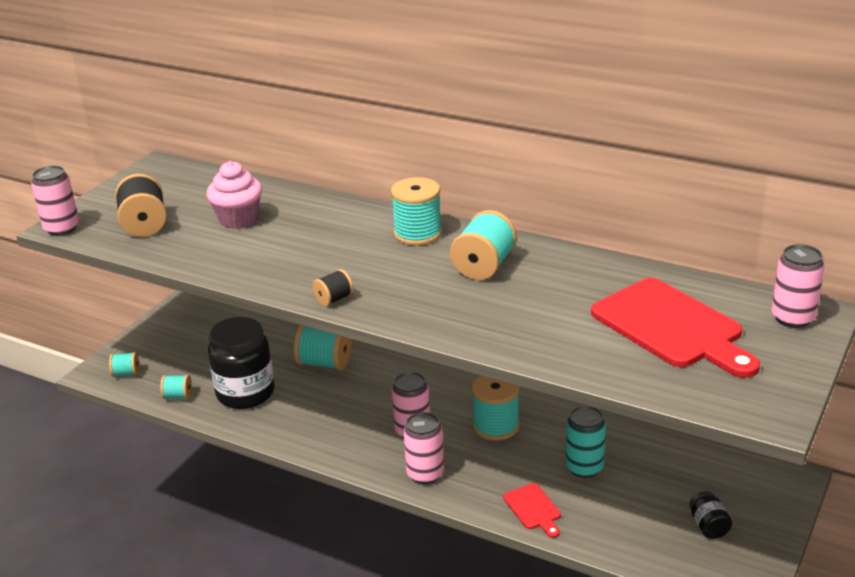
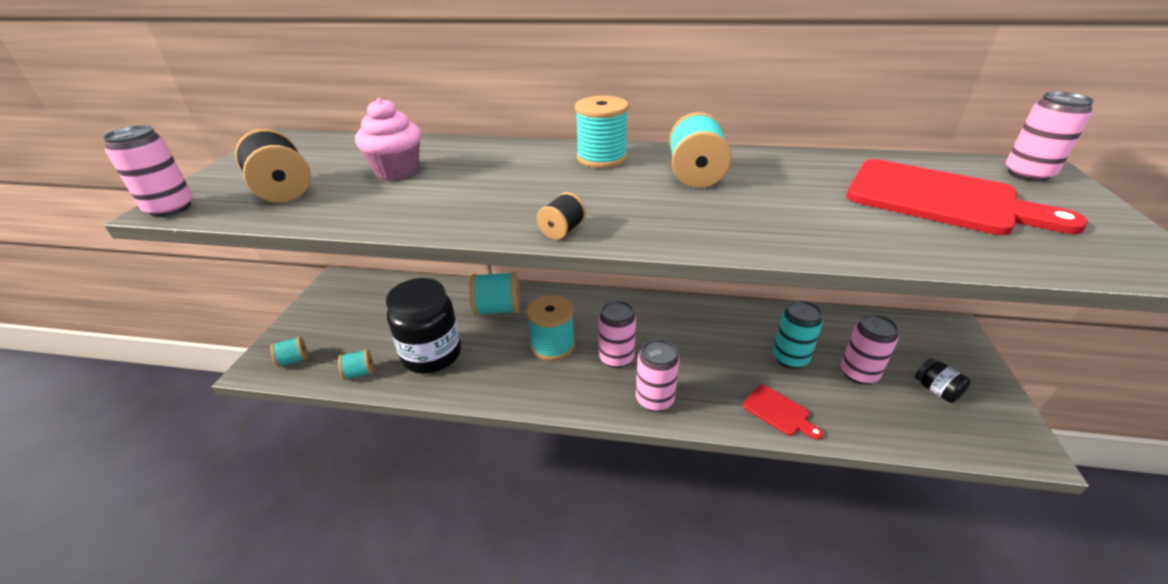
camera: 20 degrees left, 5 degrees up
(496, 426) = (687, 336): turquoise spool -> turquoise spool (553, 345)
(642, 495) = (859, 373): none -> pink can

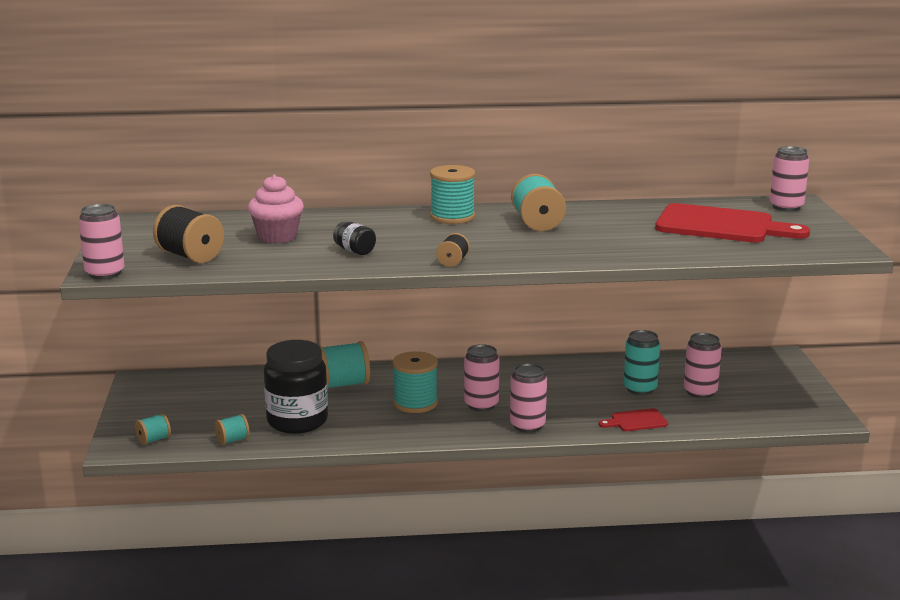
camera: 15 degrees left, 15 degrees down
(779, 412) = (636, 421): red cutting board -> red cutting board turned 135 degrees clockwise
(936, 390) = (763, 395): black jar -> black jar (354, 251)

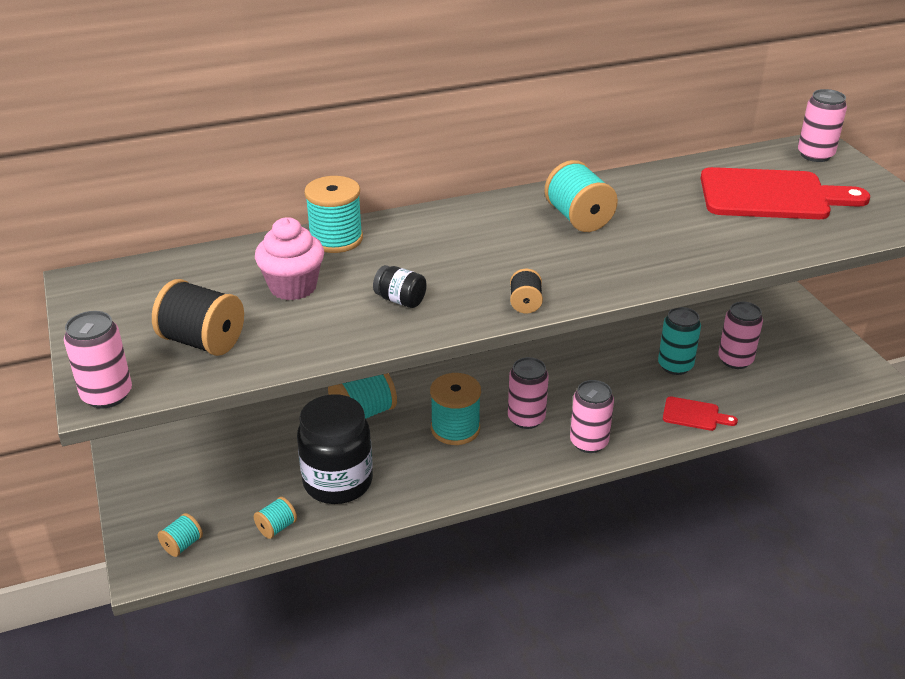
camera: 15 degrees left, 15 degrees up
(452, 217) = (478, 220): turquoise spool -> turquoise spool (336, 239)
(636, 421) = (694, 415): red cutting board -> red cutting board turned 135 degrees counterclockwise

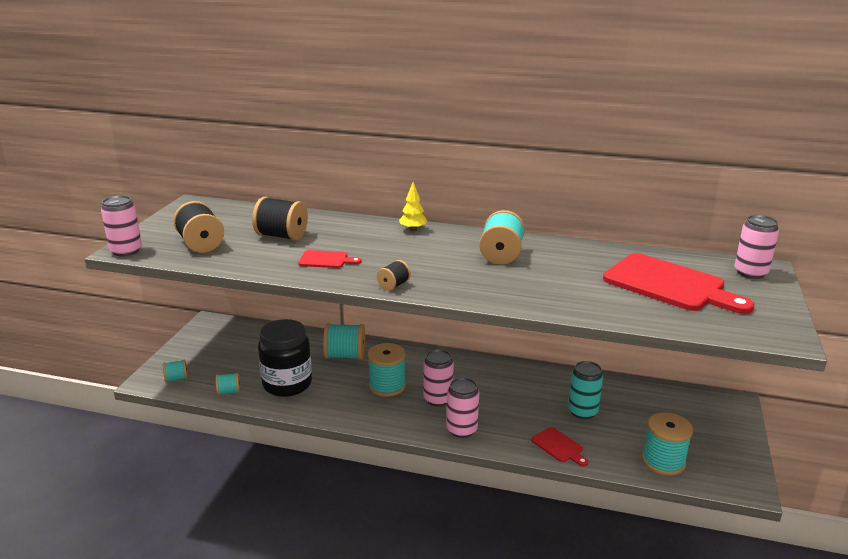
camera: 35 degrees right, 10 degrees down
(293, 287) = (281, 236): pink cupcake -> black spool
(336, 239) = (339, 222): turquoise spool -> turquoise spool (663, 461)
(400, 300) = (326, 260): black jar -> red cutting board
(438, 218) = (413, 229): none -> yellow tree
(735, 360) = (636, 427): pink can -> none

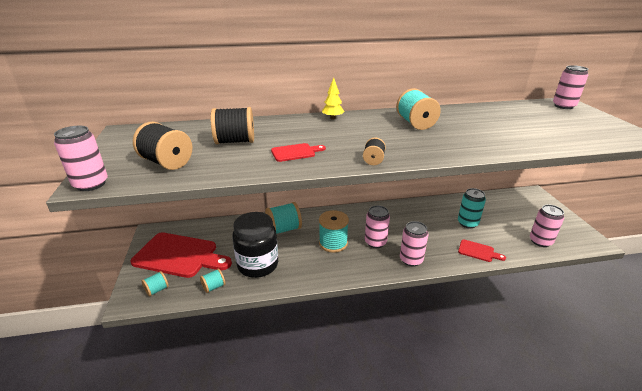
camera: 25 degrees left, 5 degrees up
(663, 461) = (540, 241): turquoise spool -> pink can
(669, 285) = (537, 121): red cutting board -> red cutting board (179, 255)

